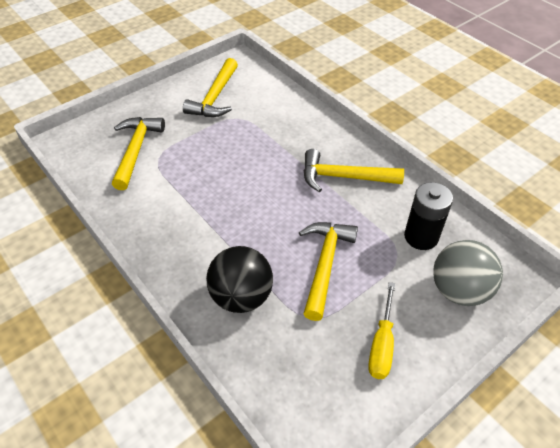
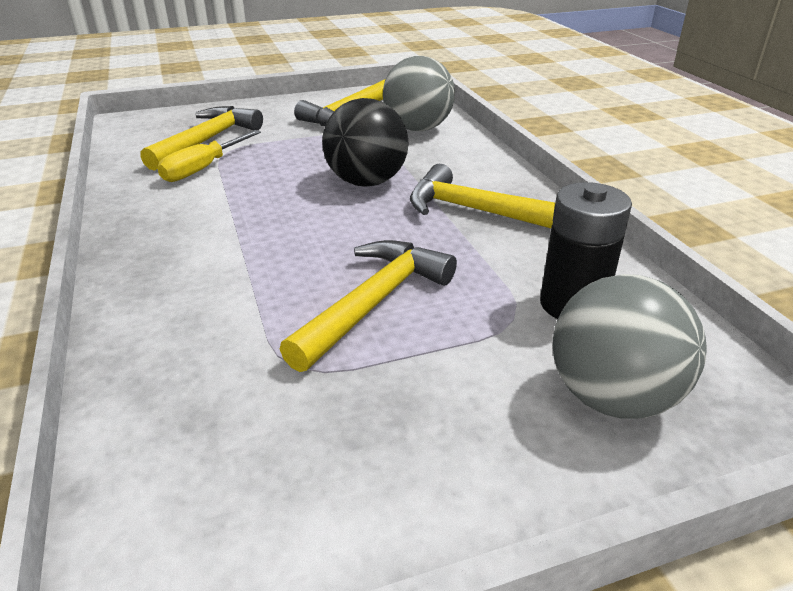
camera: 20 degrees right, 15 degrees down
(241, 297) = (205, 311): black ball -> black ball (366, 182)
(269, 104) = (418, 129): none -> grey ball
(382, 345) = (400, 442): yellow screwdriver -> yellow screwdriver (203, 169)

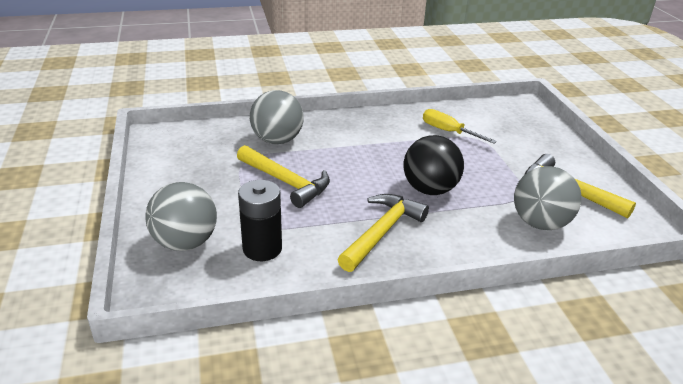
camera: 95 degrees right, 0 degrees up
(207, 140) = (495, 131): yellow hammer -> none
(212, 332) = (277, 140): none -> grey ball

